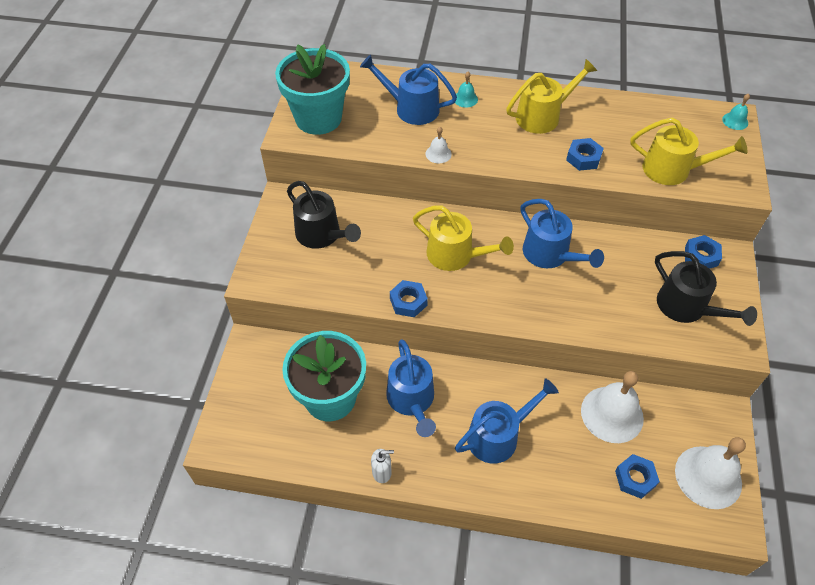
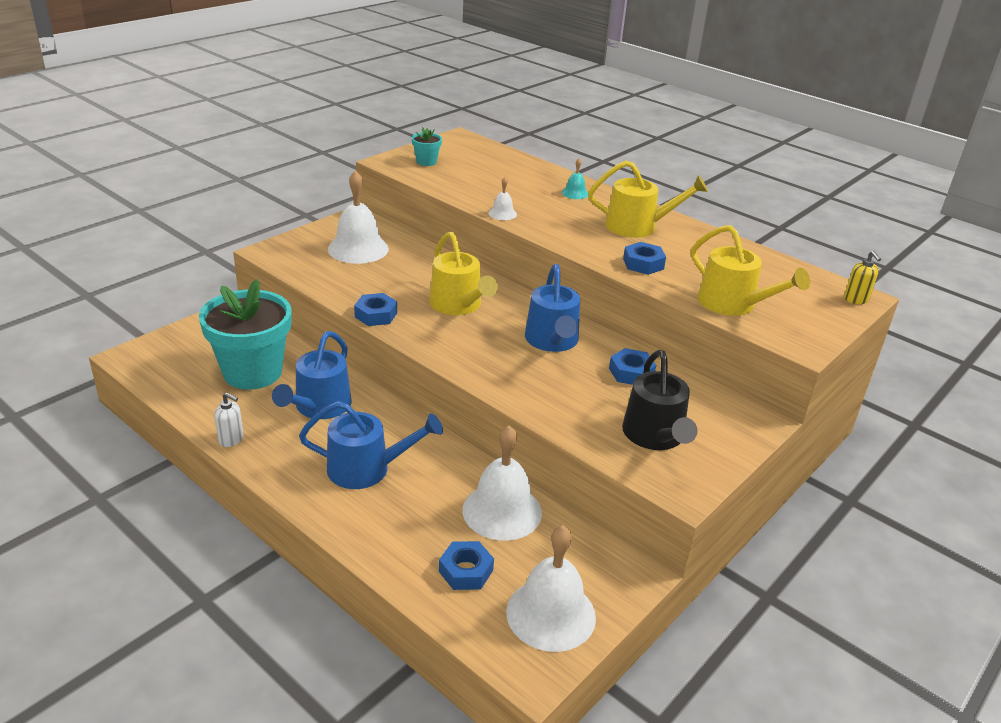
camera: 30 degrees right, 20 degrees down
(318, 118) = (426, 162): turquoise flower pot -> turquoise flower pot, size x0.42
(322, 235) = (358, 249): black watering can -> white bell
(411, 108) = (516, 182): blue watering can -> none
(701, 256) = (721, 408): blue nut -> blue nut (631, 372)
(735, 121) = (856, 299): turquoise bell -> yellow soap dispenser

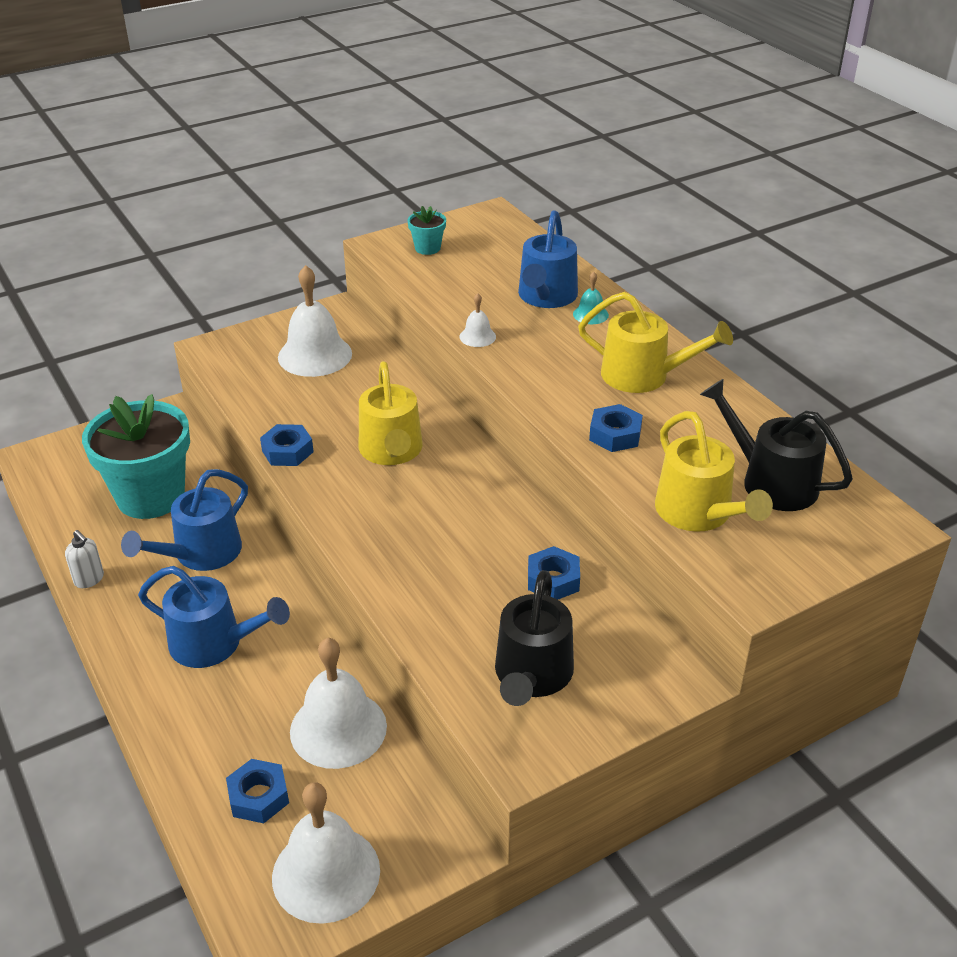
camera: 20 degrees right, 5 degrees up
(552, 341) = (479, 519): blue watering can -> blue watering can (546, 297)
(766, 280) = (771, 481): none -> black watering can
(856, 299) = (882, 530): yellow soap dispenser -> none

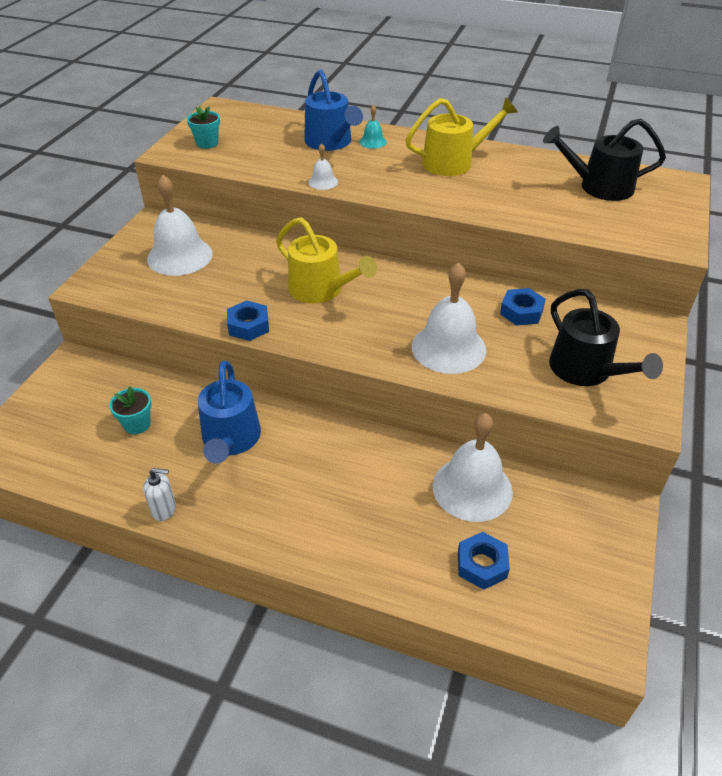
camera: 40 degrees left, 5 degrees up
(151, 496) = (137, 424): turquoise flower pot -> turquoise flower pot, size x0.42
(214, 643) = (321, 491): blue watering can -> none
(326, 873) = (581, 578): white bell -> white bell (448, 348)
(615, 435) = (487, 200): blue nut -> none
(698, 513) = (592, 220): yellow watering can -> none

